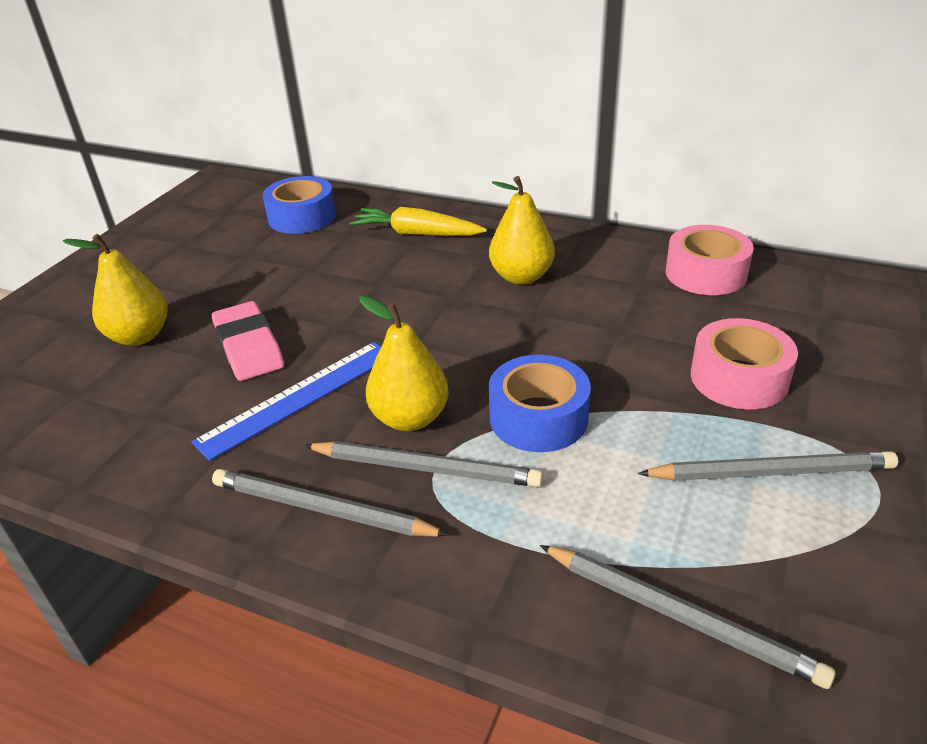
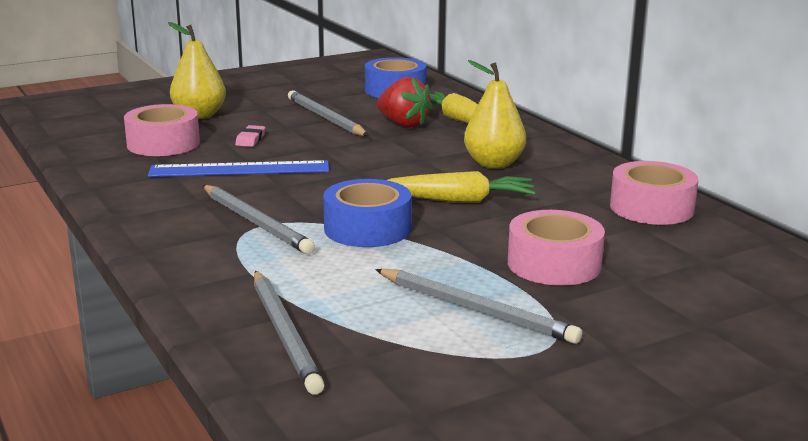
camera: 35 degrees right, 15 degrees down
(155, 399) = (163, 143): none -> pink tape
(249, 347) = (250, 139): pink eraser -> pink eraser, size x0.49
(321, 509) = (170, 216): grey pencil -> grey pencil (325, 118)
(373, 259) = (403, 124): none -> red strawberry
(410, 418) = (287, 200): yellow pear -> none
(559, 337) = (458, 200): none -> yellow carrot

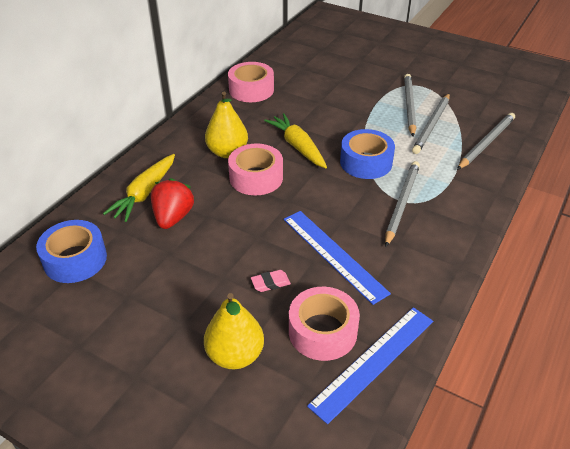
camera: 120 degrees left, 20 degrees up
(100, 151) = (373, 361): none -> blue ruler
(325, 118) = (186, 266): grey pencil -> grey pencil (432, 125)
(554, 264) = (345, 100): pink tape -> pink tape (256, 177)

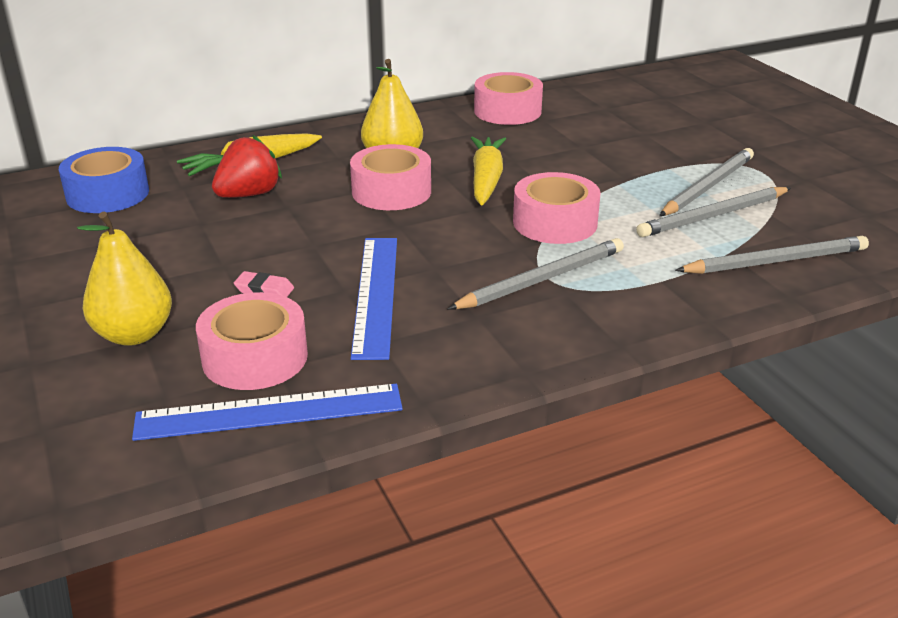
camera: 35 degrees right, 10 degrees down
(366, 162) = (555, 223): blue tape -> pink tape

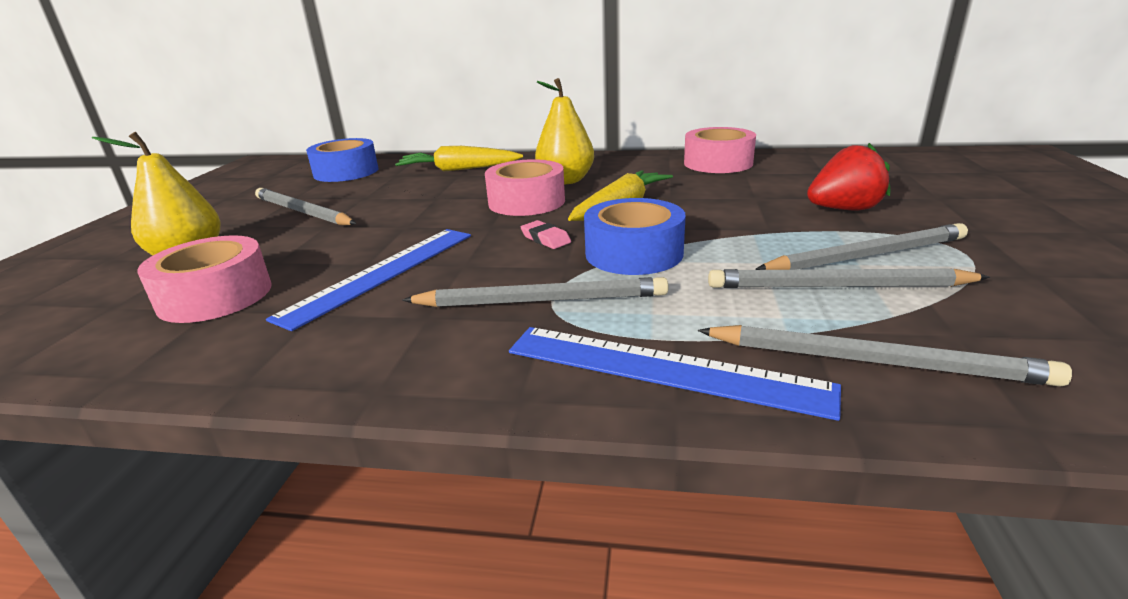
camera: 35 degrees right, 5 degrees down
(161, 256) = (302, 212): none -> grey pencil
(249, 195) = (424, 186): red strawberry -> red strawberry (844, 209)
(264, 290) = (316, 249): pink eraser -> pink eraser (545, 239)
(269, 412) = (136, 344): blue ruler -> blue ruler (663, 369)
(555, 223) = (634, 253): pink tape -> blue tape

